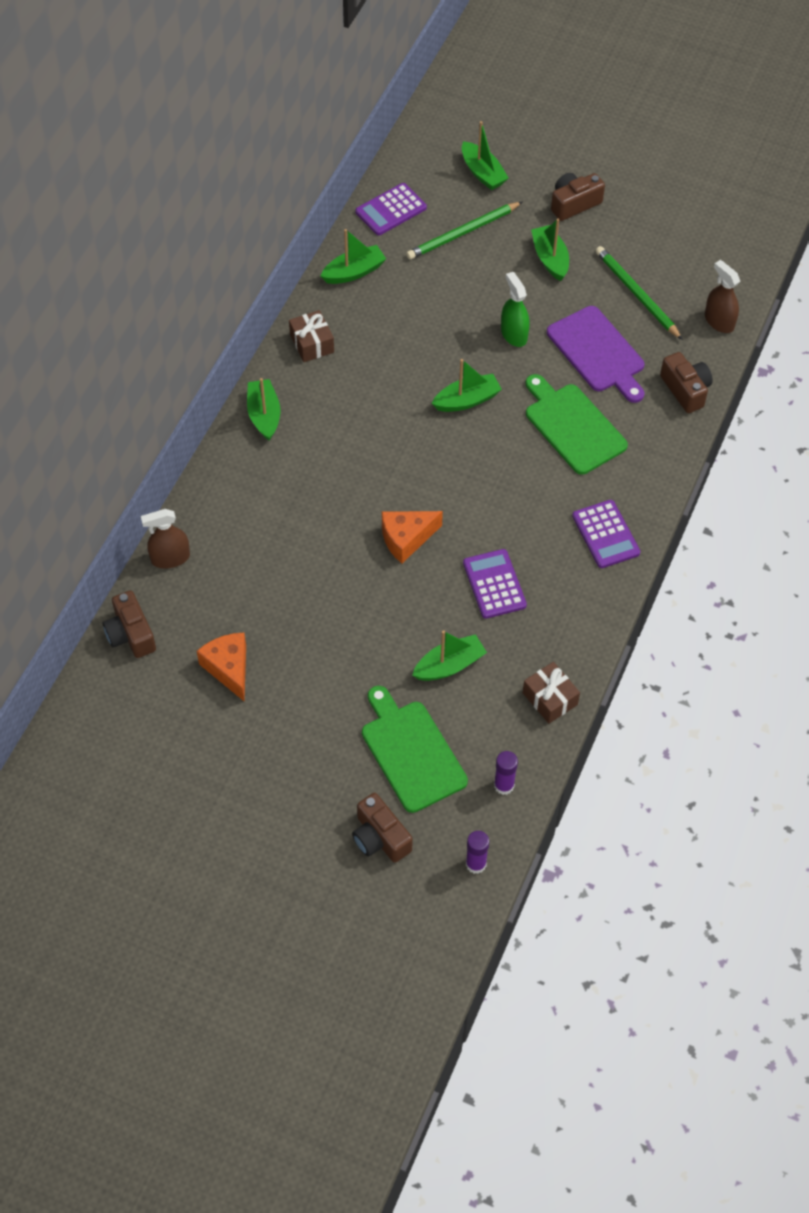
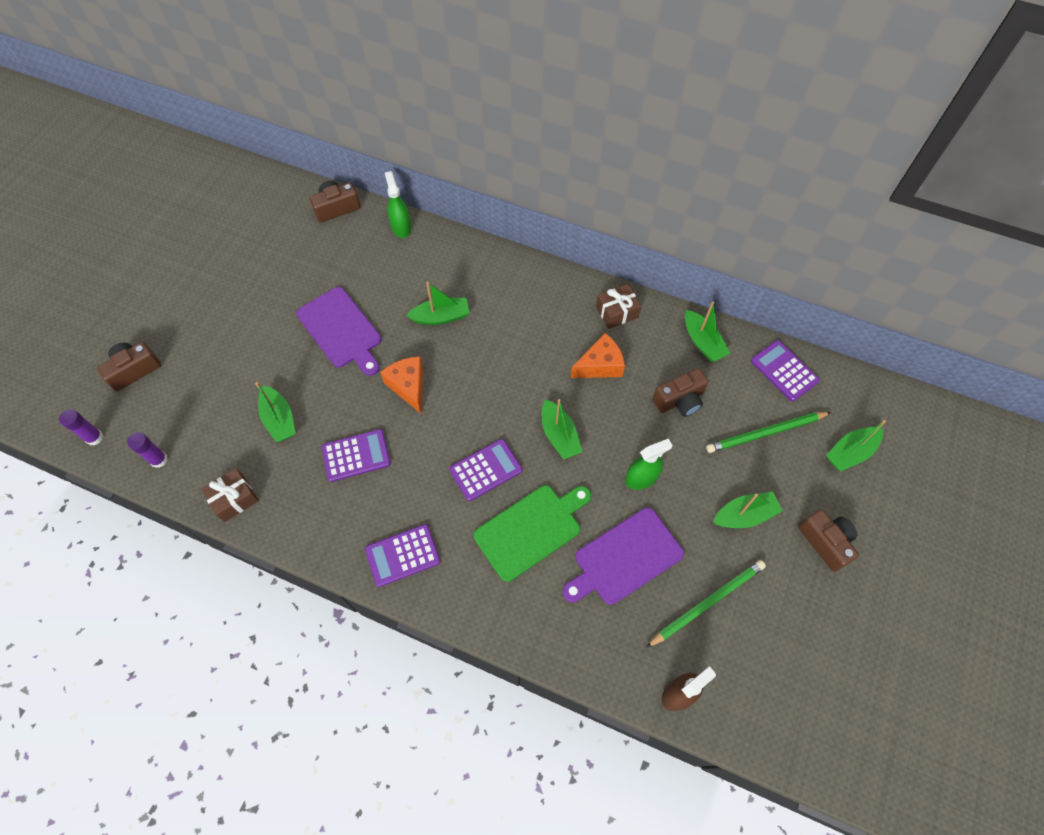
camera: 90 degrees right, 5 degrees up
(170, 558) = (401, 227): brown spray bottle -> green spray bottle
(229, 668) = (299, 268): orange cheese -> orange cheese (600, 365)
(264, 415) = (538, 281): green boat -> green boat (441, 317)
(327, 612) = (341, 330): none -> purple cutting board
(411, 752) = (203, 391): green cutting board -> none
(462, 233) = (765, 433): green pencil -> green pencil turned 75 degrees counterclockwise
(508, 464) = (485, 470): none -> purple calculator
(685, 390) = (580, 648): brown camera -> brown camera (679, 400)

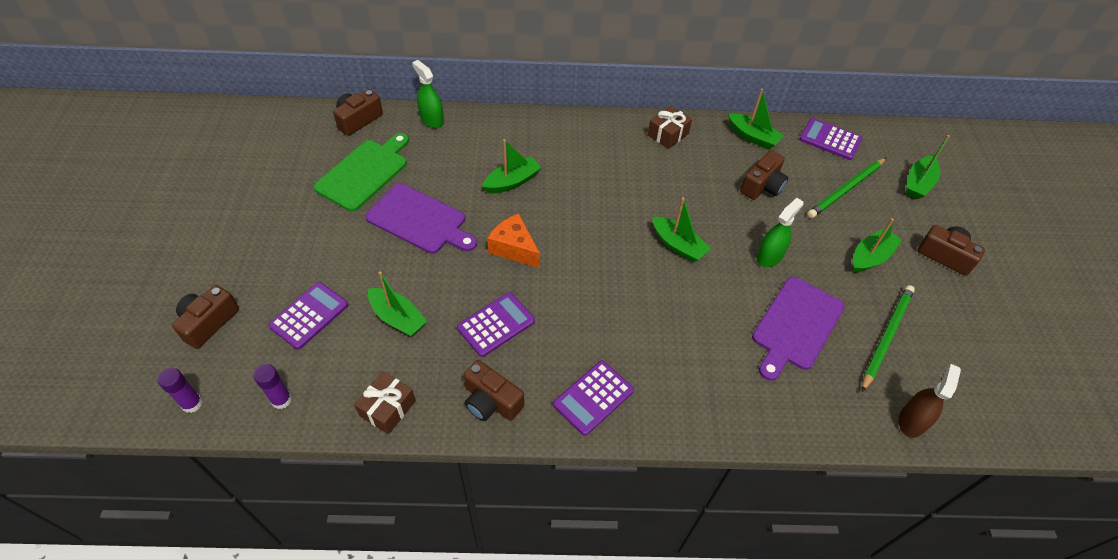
camera: 25 degrees left, 10 degrees down
(317, 525) = (491, 401): none -> brown camera
(485, 470) = (629, 295): purple calculator -> purple calculator (309, 315)
(531, 529) = (700, 331): green cutting board -> green cutting board (364, 173)
(600, 365) = (679, 179): orange cheese -> none

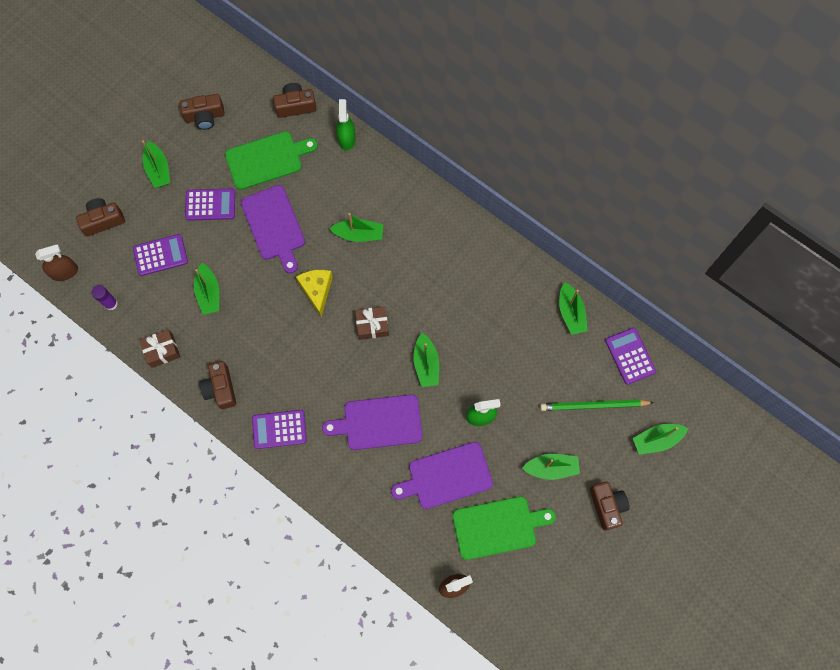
camera: 40 degrees right, 20 degrees up
(192, 403) = (64, 272): purple glue stick -> brown spray bottle
(245, 241) = (158, 170): none -> green boat
(496, 324) = (262, 339): purple calculator -> purple calculator (210, 205)
(514, 248) = (317, 291): orange cheese -> yellow cheese
(668, 134) = (507, 266): brown gift -> brown gift (372, 325)
(686, 322) = (378, 422): none -> purple cutting board
(762, 186) = (533, 359): brown camera -> brown camera (205, 116)
(886, 336) = (498, 527): green pencil -> green cutting board

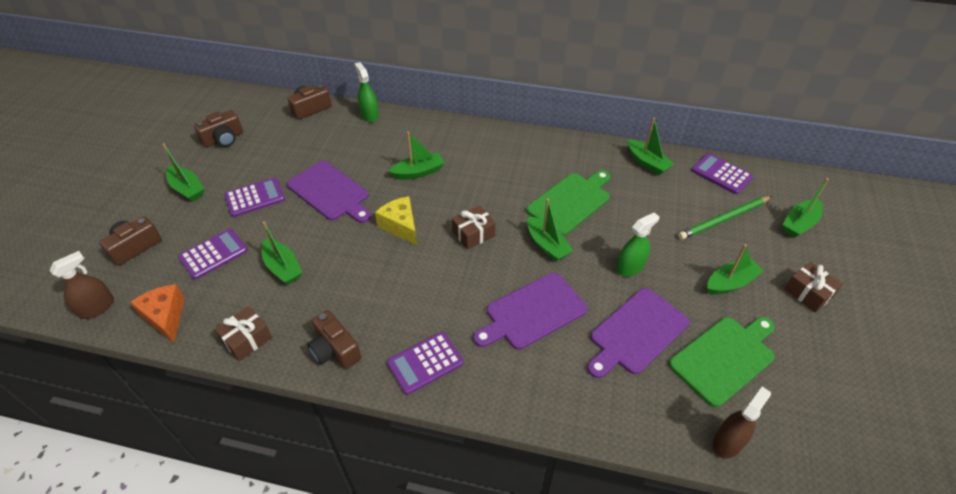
camera: 25 degrees left, 25 degrees down
(111, 303) = (165, 317): purple glue stick -> orange cheese
(267, 159) = (300, 149): green cutting board -> green cutting board (571, 202)
(607, 506) = (808, 293): brown camera -> brown gift

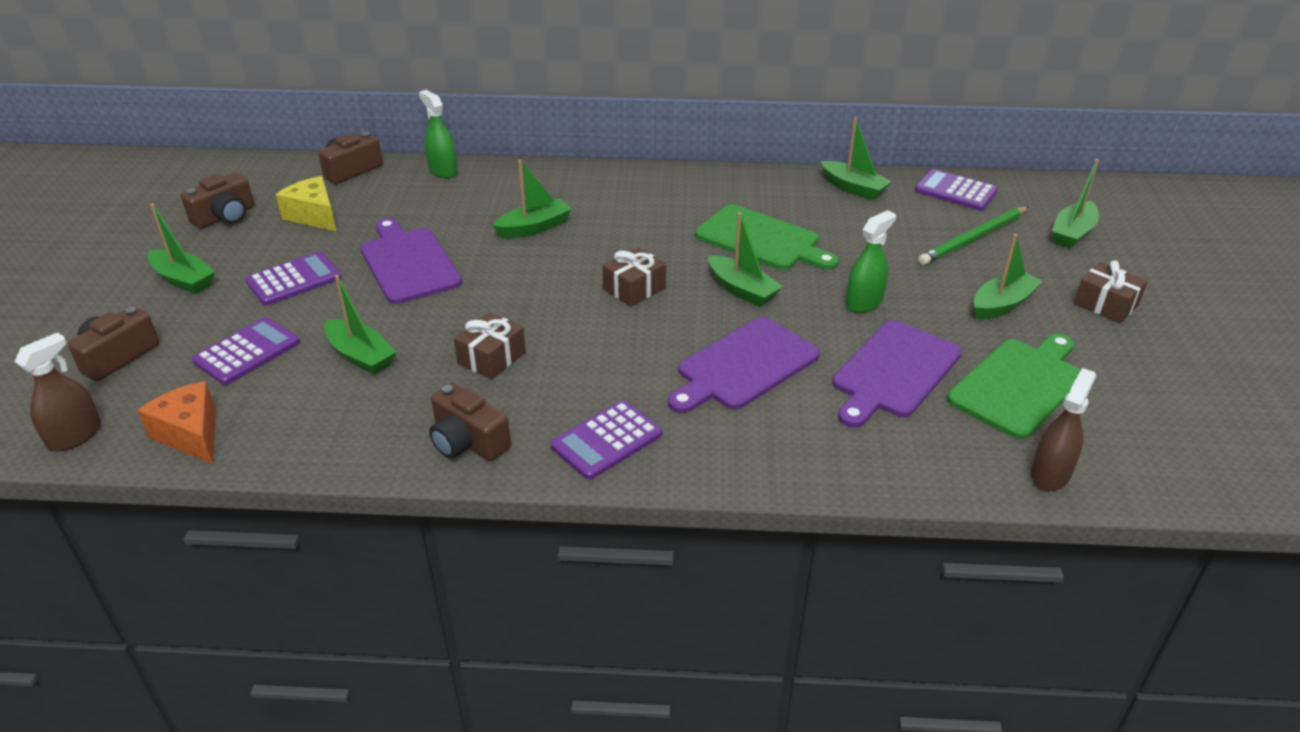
camera: 10 degrees left, 10 degrees down
(247, 339) = (329, 446): brown gift -> brown gift (491, 358)
(330, 192) = (408, 263): purple cutting board -> purple cutting board turned 150 degrees counterclockwise
(401, 226) = (525, 290): yellow cheese -> yellow cheese (314, 216)
(571, 202) = (761, 240): green cutting board -> green cutting board turned 90 degrees clockwise

